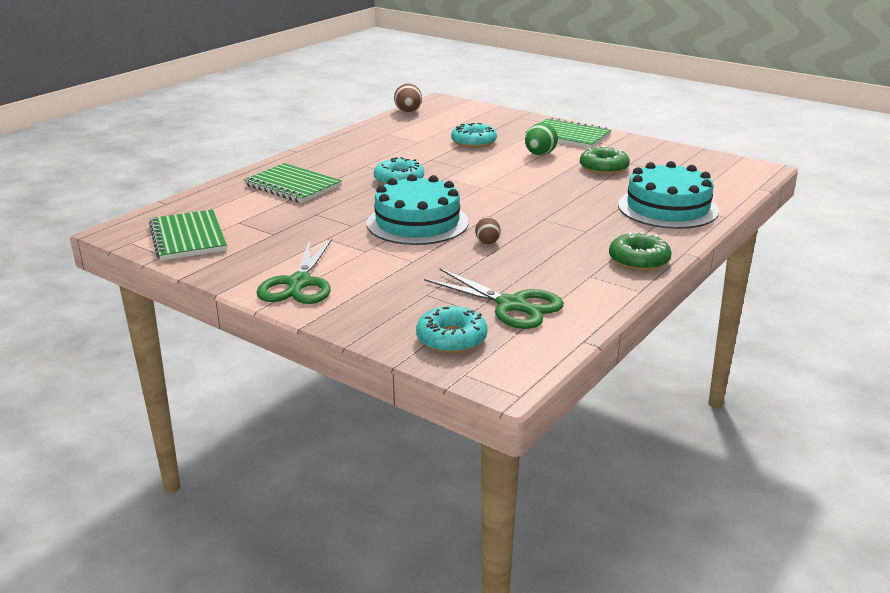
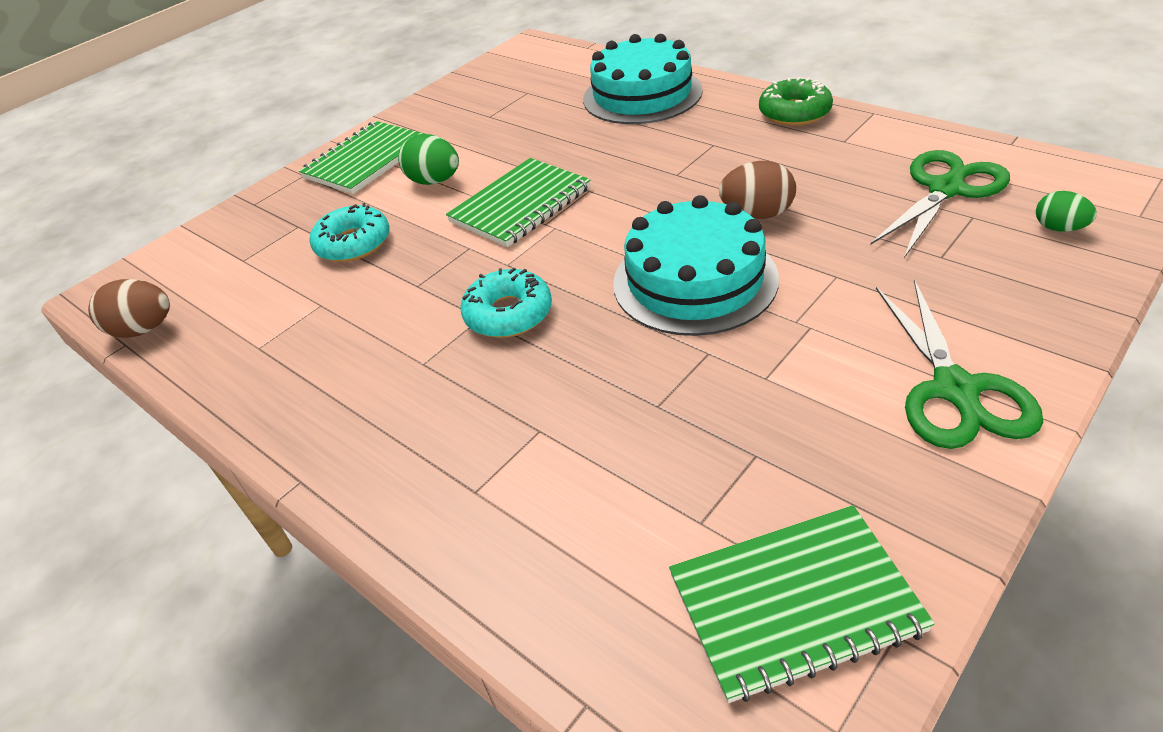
camera: 80 degrees left, 15 degrees up
(293, 186) = (510, 458): green notebook -> green notebook (520, 205)
(299, 283) = (955, 389): green scissors -> green scissors turned 75 degrees clockwise
(451, 339) = (1059, 228): turquoise donut -> green egg
(487, 241) = (757, 214): brown egg -> brown egg, size x1.56
(604, 168) = (502, 133): green donut -> none

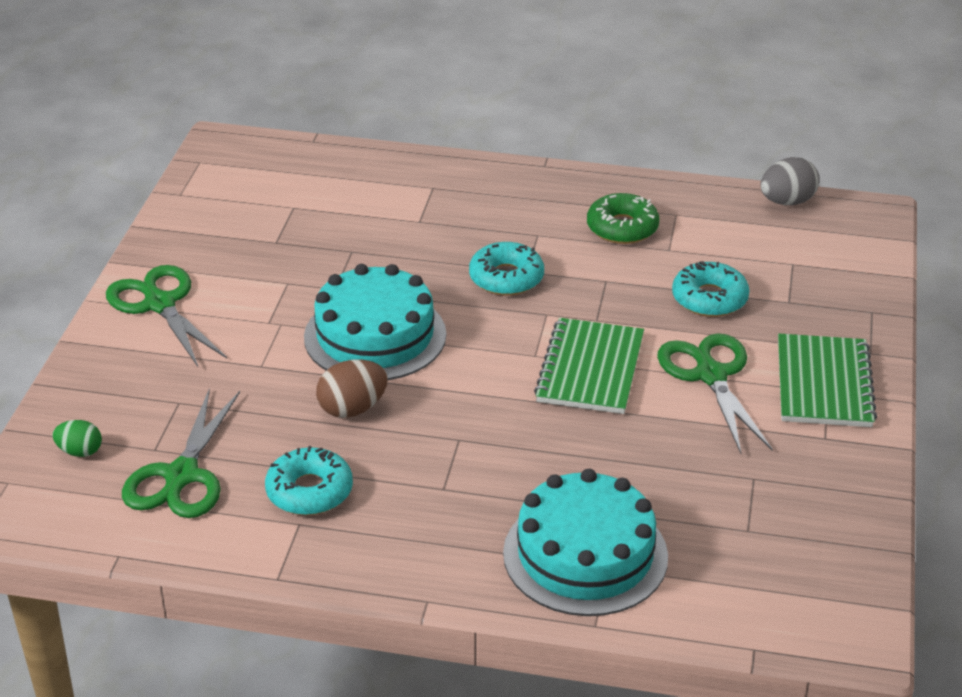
camera: 145 degrees right, 5 degrees down
(144, 330) = (787, 202): brown egg -> grey egg
(434, 181) = (711, 375): green egg -> green scissors
(794, 112) = (372, 559): green donut -> green donut (622, 228)
(794, 603) = (231, 191): green notebook -> none
(826, 159) = (309, 491): none -> turquoise donut

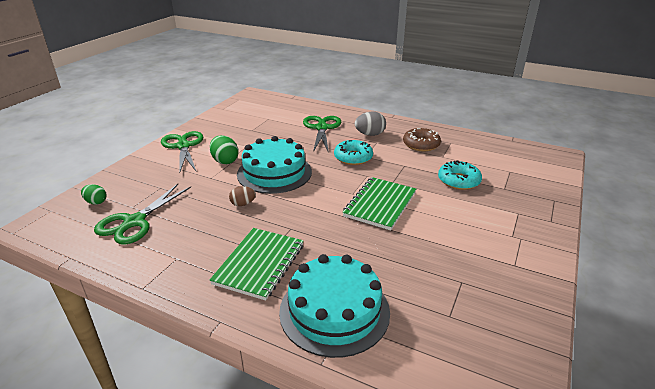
camera: 15 degrees right, 5 degrees down
(266, 325) = (225, 161): none -> green egg
(309, 491) = (193, 241): turquoise donut -> none
(352, 409) = (243, 204): brown egg -> brown egg, size x0.64
(622, 228) = (421, 144): green donut -> brown donut
(711, 375) = (449, 218): green scissors -> green scissors (322, 128)
(787, 202) = (512, 144): grey egg -> grey egg (370, 134)
(823, 384) = (518, 233): green notebook -> green notebook (259, 264)

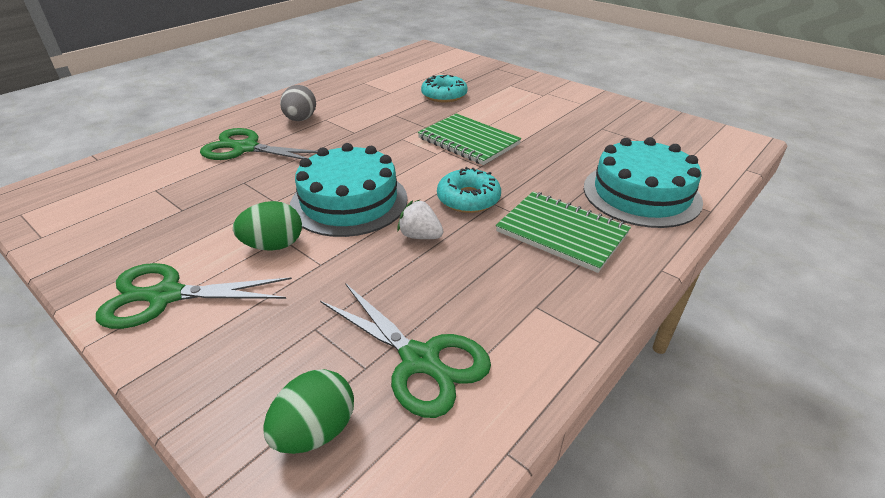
camera: 75 degrees left, 5 degrees up
(96, 202) = (315, 431): green egg -> green egg, size x1.56
(243, 204) = (420, 236): brown egg -> white strawberry
(353, 157) = (352, 139): turquoise donut -> turquoise donut (468, 199)
(421, 144) = (354, 97): brown donut -> none

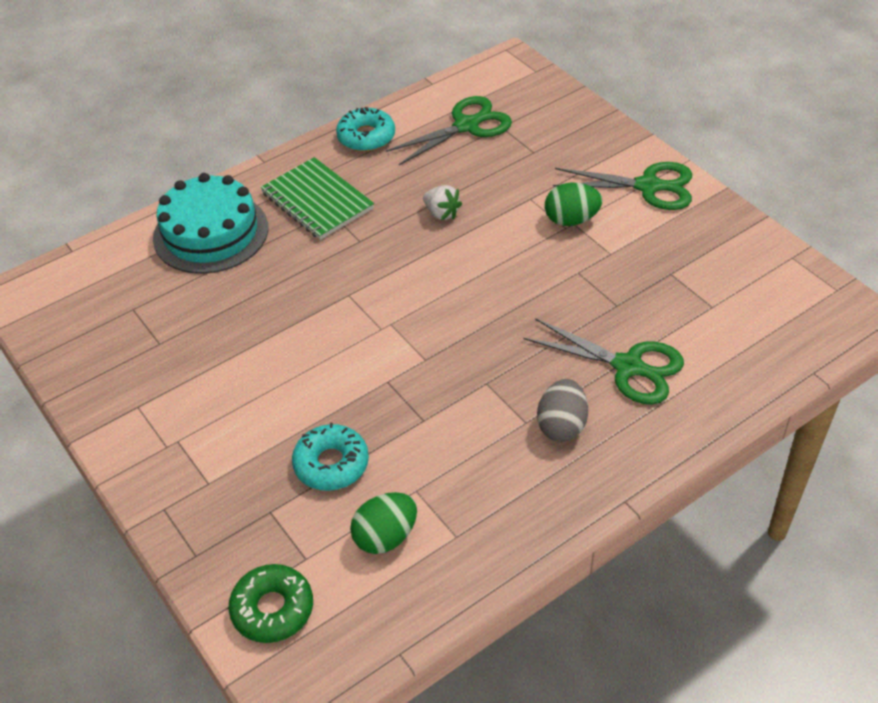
camera: 165 degrees left, 10 degrees up
(315, 431) = (531, 101): green egg -> green egg (385, 537)
(349, 201) = (501, 261): turquoise cake -> none
(420, 360) = (466, 126): green scissors -> green scissors turned 90 degrees clockwise
(447, 60) = (272, 609): none -> green donut
(468, 141) = (343, 340): green notebook -> none
(468, 199) = (382, 249): turquoise donut -> turquoise donut (366, 137)

